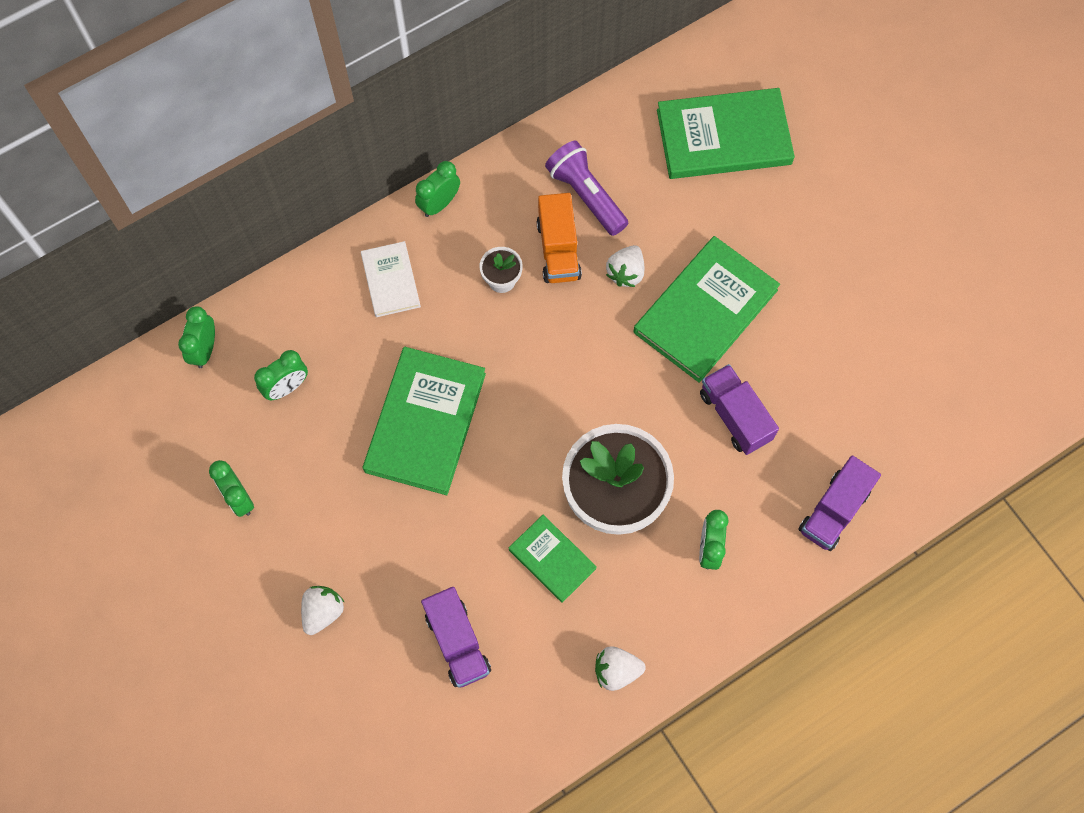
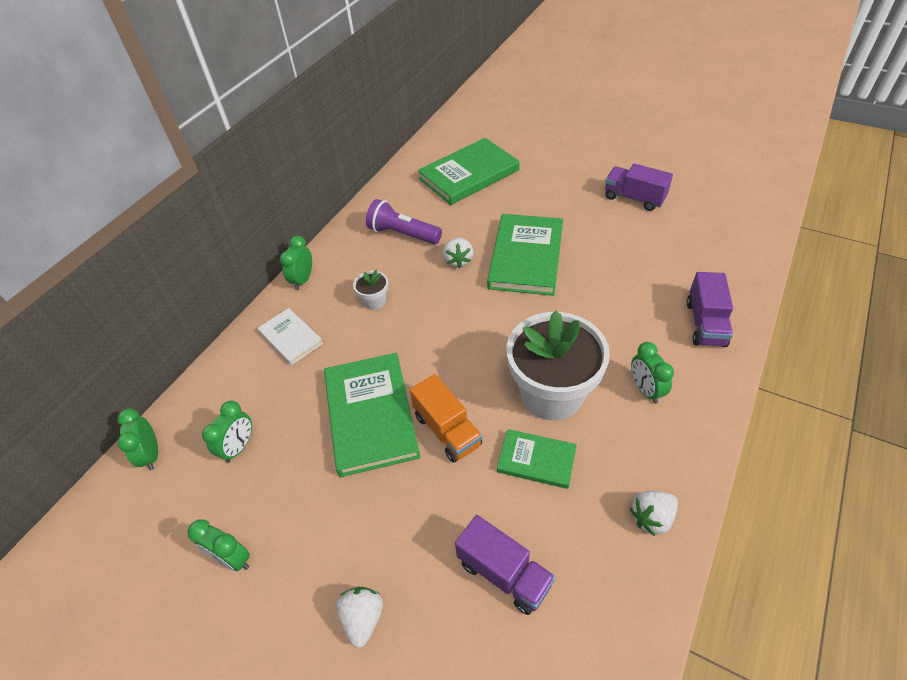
camera: 25 degrees left, 20 degrees down
(558, 250) = (404, 268): orange truck -> orange truck (447, 430)
(735, 416) = (593, 302): purple truck -> purple truck (634, 198)

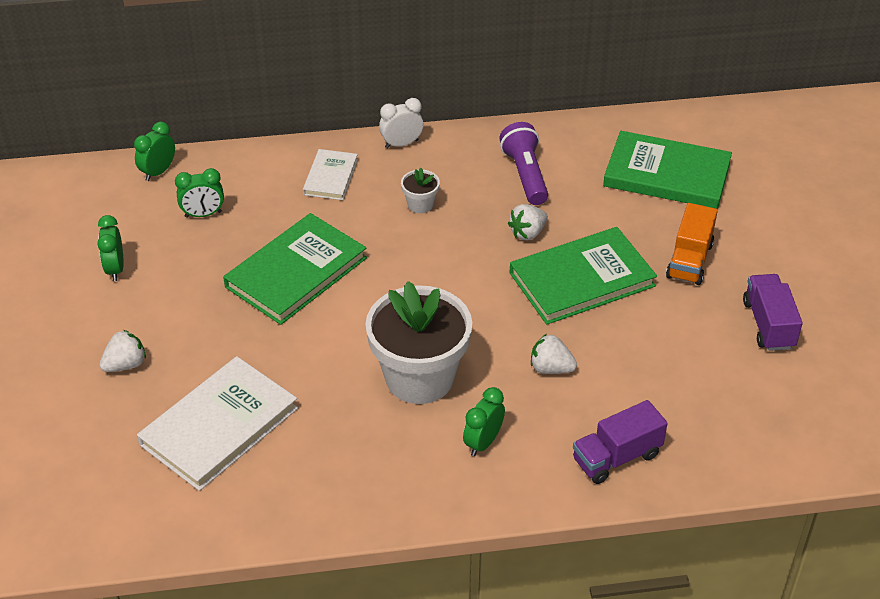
camera: 50 degrees right, 5 degrees down
(303, 280) = (401, 144): green clock -> white clock
(447, 430) = (321, 327): orange truck -> orange truck (689, 260)
(504, 573) = (219, 426): purple truck -> white book
(536, 460) = (339, 399): green book -> none
(652, 518) = (342, 499): white strawberry -> white strawberry (551, 368)

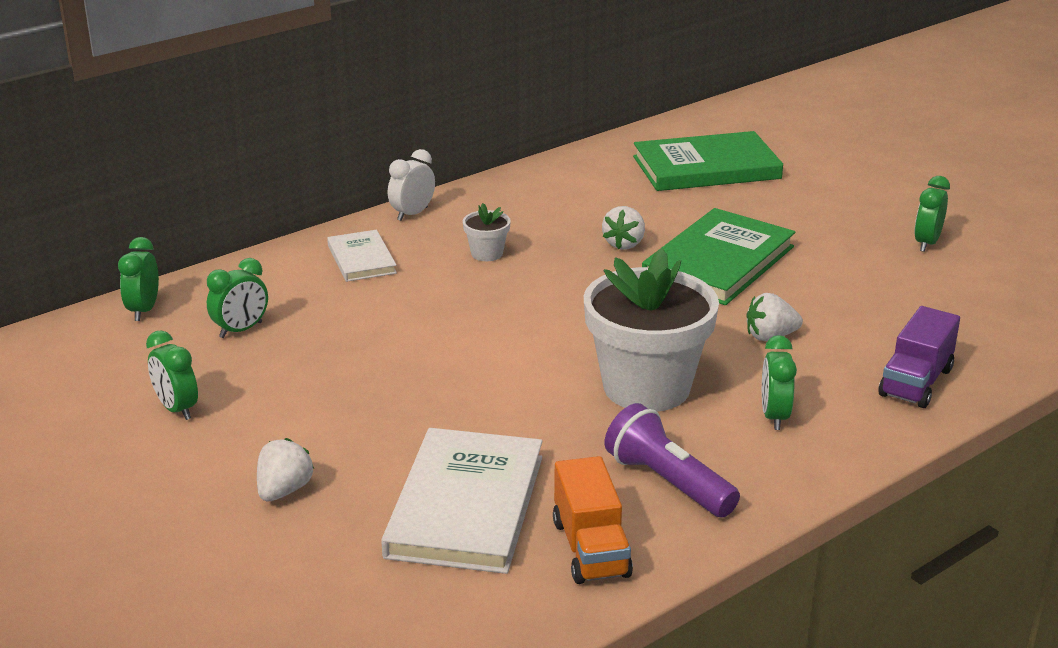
camera: 30 degrees left, 15 degrees down
(296, 272) = (409, 345): green book -> none
(525, 175) = (570, 203): purple flashlight -> purple flashlight (668, 482)
(689, 260) = (801, 220): orange truck -> orange truck (590, 548)
(768, 324) = (926, 243): purple truck -> green clock

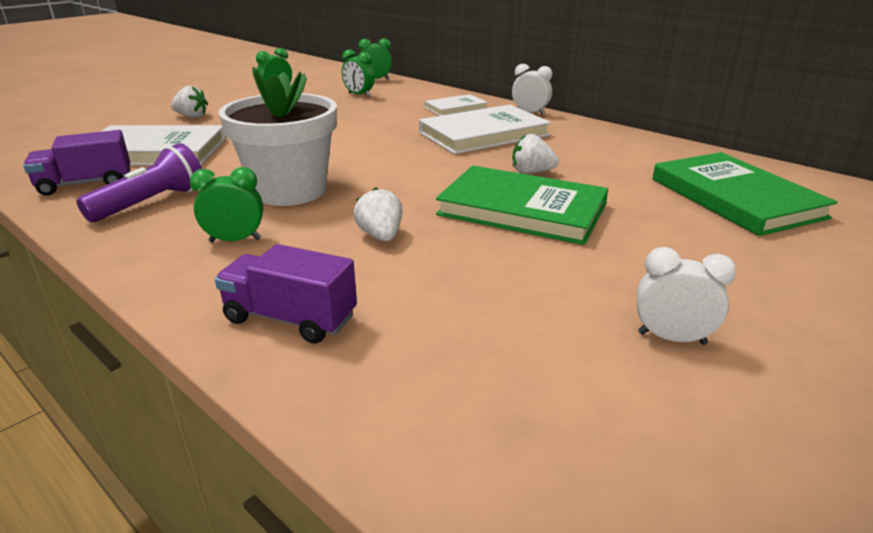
camera: 80 degrees right, 0 degrees up
(487, 253) = (483, 134): white flower pot -> white book
(590, 548) = (86, 184): orange truck -> purple truck
(926, 243) = (671, 338): green clock -> white clock

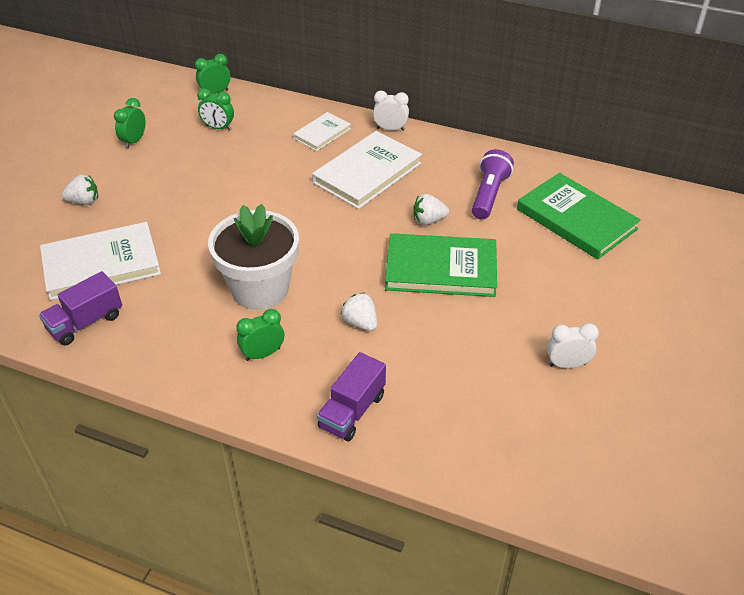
camera: 20 degrees left, 15 degrees up
(151, 203) = (164, 331): purple flashlight -> purple flashlight (489, 195)
(291, 318) = (352, 411): purple truck -> purple truck turned 60 degrees counterclockwise

